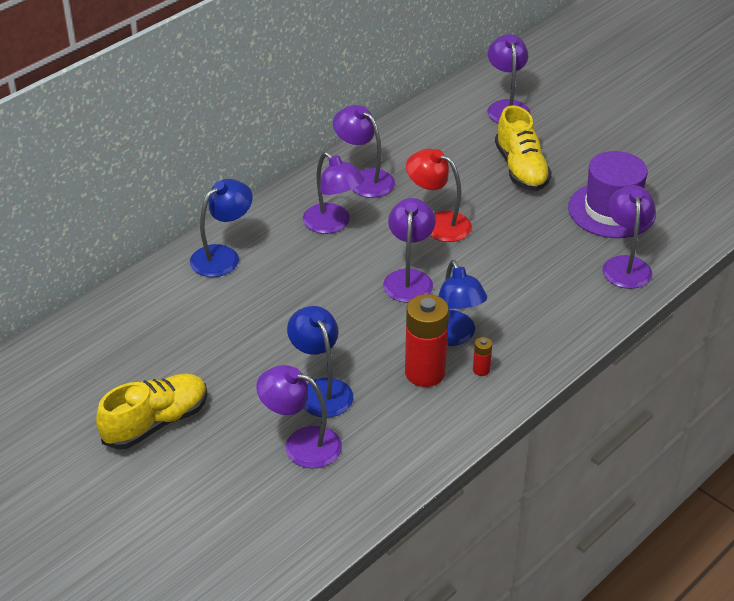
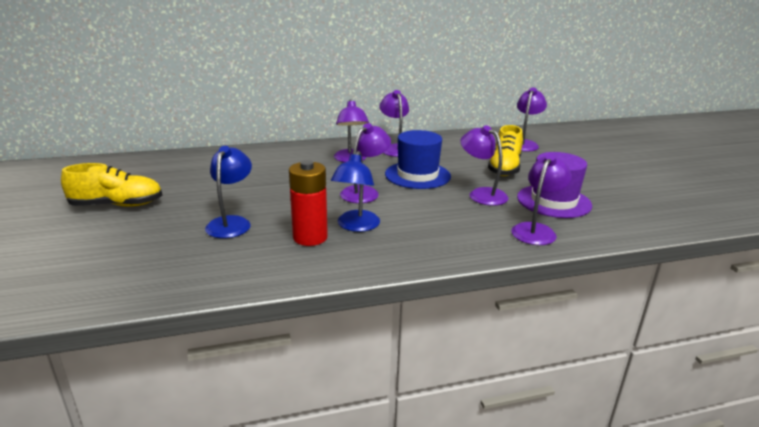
camera: 30 degrees right, 15 degrees down
(223, 256) = (270, 155): blue lamp -> none
(301, 444) = (175, 244): purple lamp -> purple lamp (481, 194)
(438, 223) = (417, 175): red lamp -> blue hat
(481, 370) = (352, 249): red battery -> none

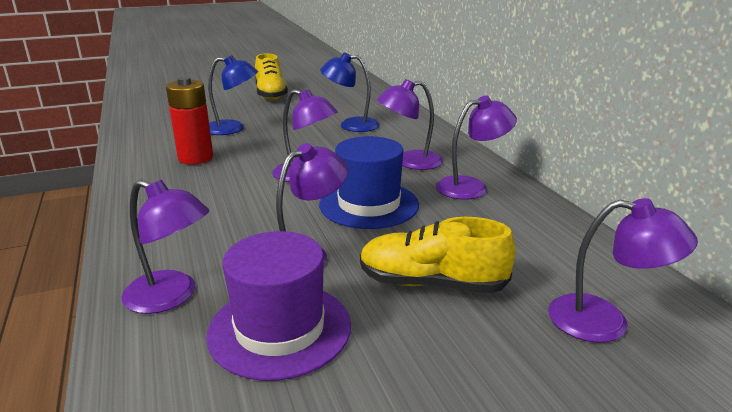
camera: 85 degrees right, 0 degrees up
(356, 226) = (215, 175): blue lamp -> blue lamp (351, 125)

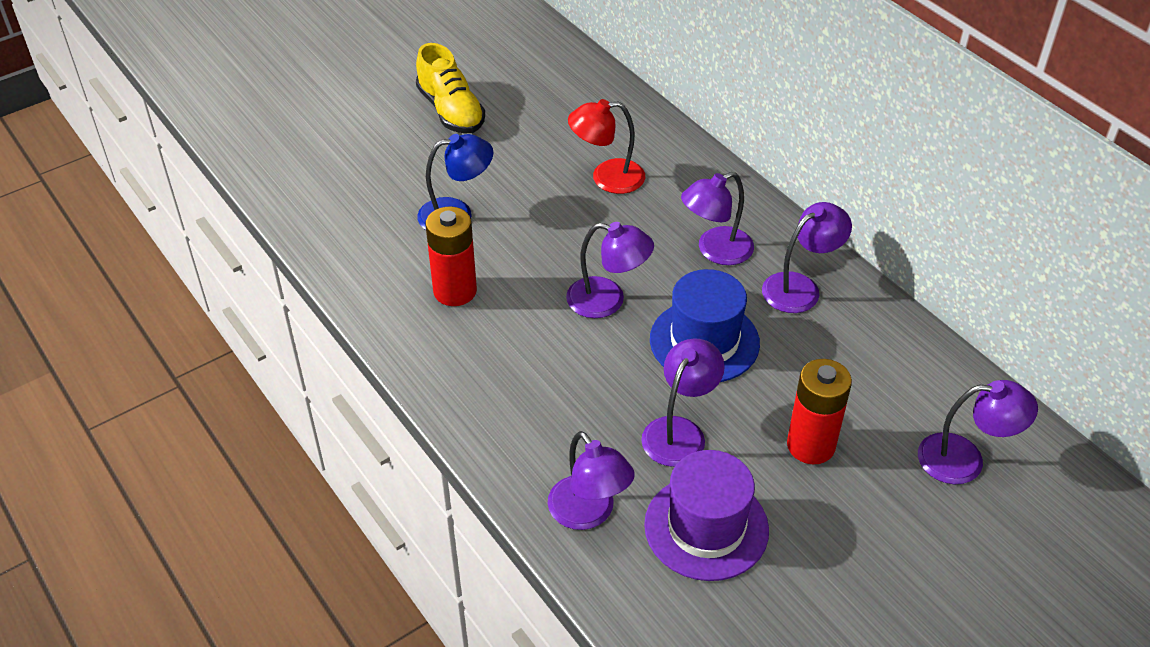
camera: 15 degrees left, 20 degrees up
(171, 297) = (589, 513): purple lamp -> purple lamp turned 45 degrees clockwise
(351, 125) = (607, 178): blue lamp -> red lamp
(431, 283) = (810, 445): yellow shoe -> red battery

